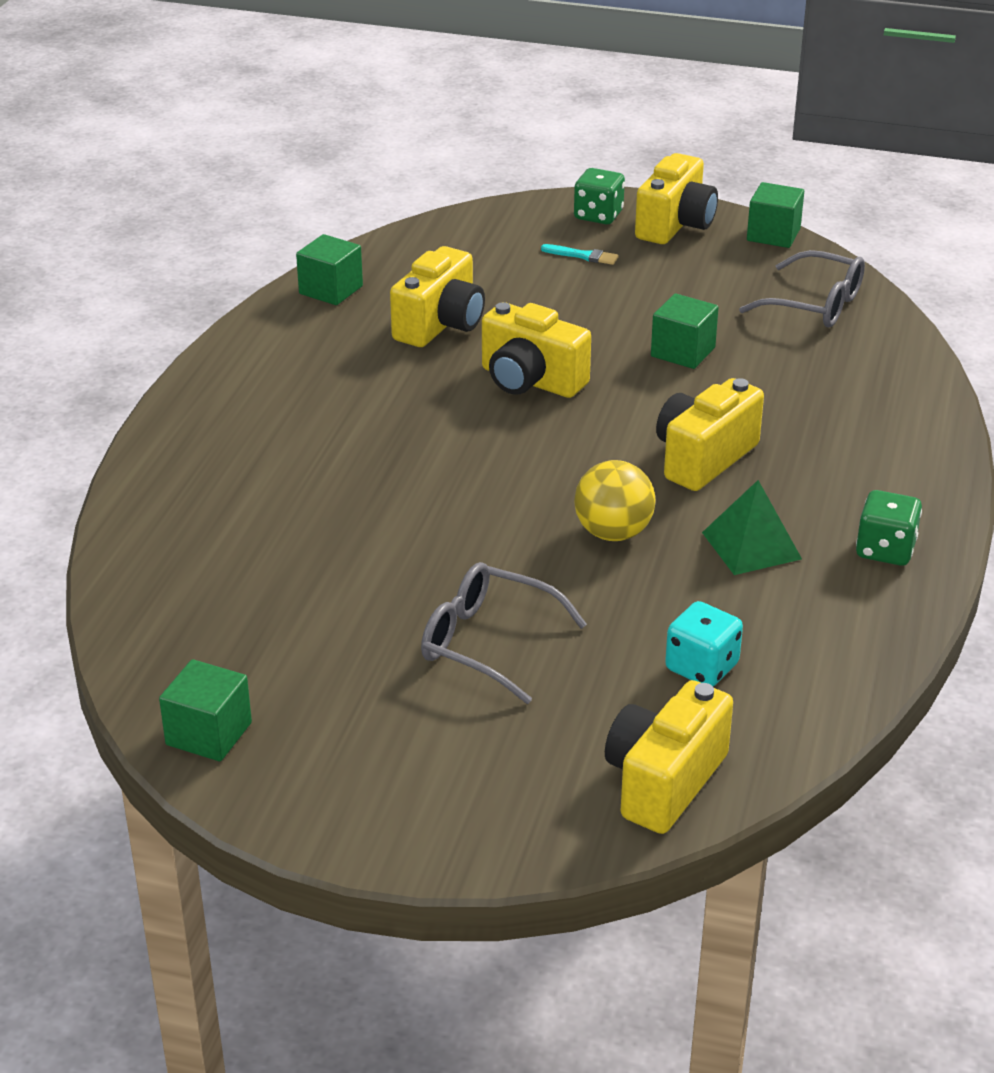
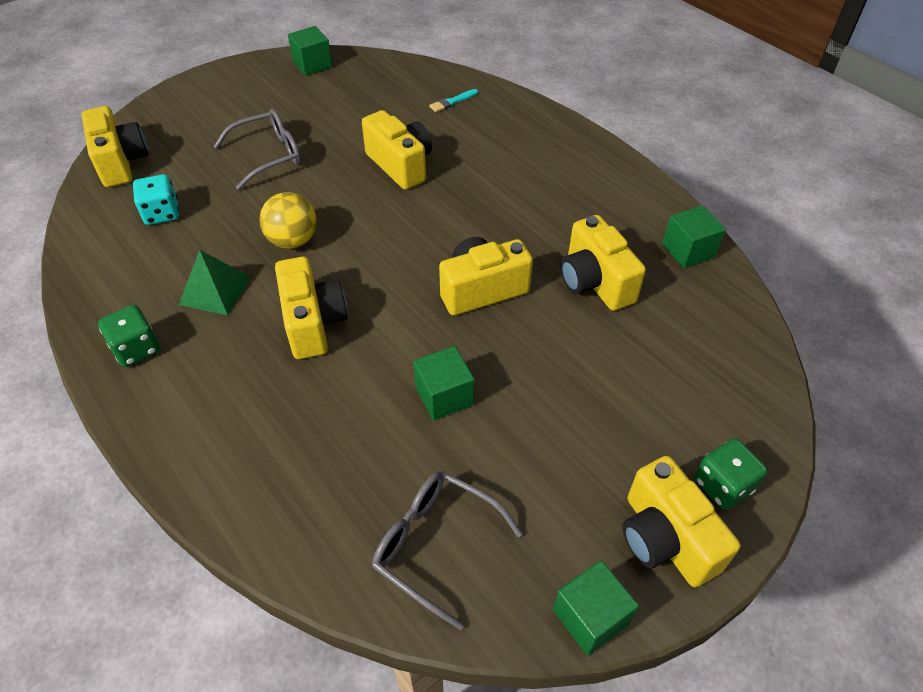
camera: 125 degrees right, 15 degrees up
(384, 519) = (400, 165): none -> yellow camera
(582, 256) = (647, 425): turquoise brush -> turquoise brush (452, 102)
(814, 304) = (436, 546): grey glasses -> grey glasses turned 60 degrees clockwise

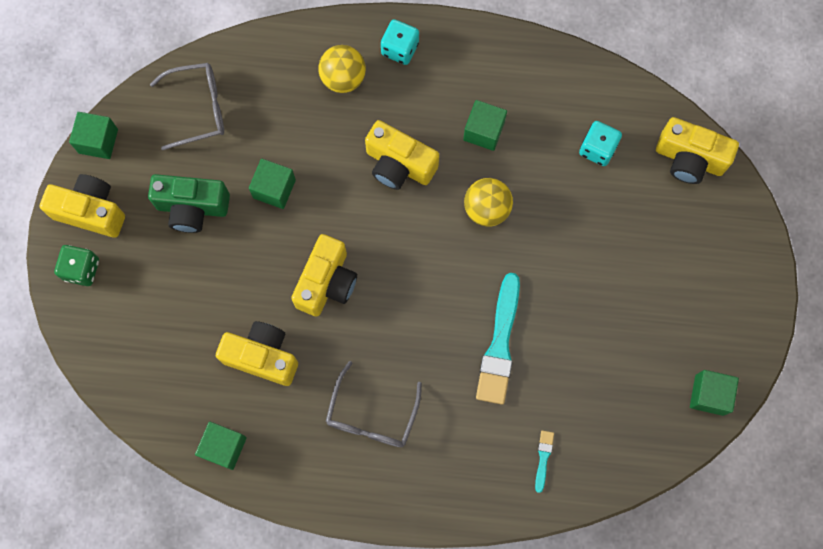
camera: 135 degrees right, 25 degrees up
(137, 349) = (473, 60): green dice -> none
(176, 416) = (400, 49): none -> turquoise dice
(215, 290) = (483, 131): green pyramid -> green cube
(259, 438) = (343, 78): none -> yellow ball
(268, 156) = (602, 262): grey glasses -> grey glasses (372, 414)
(400, 165) = (500, 344): yellow camera -> turquoise brush
(544, 446) = (192, 208): none -> green camera

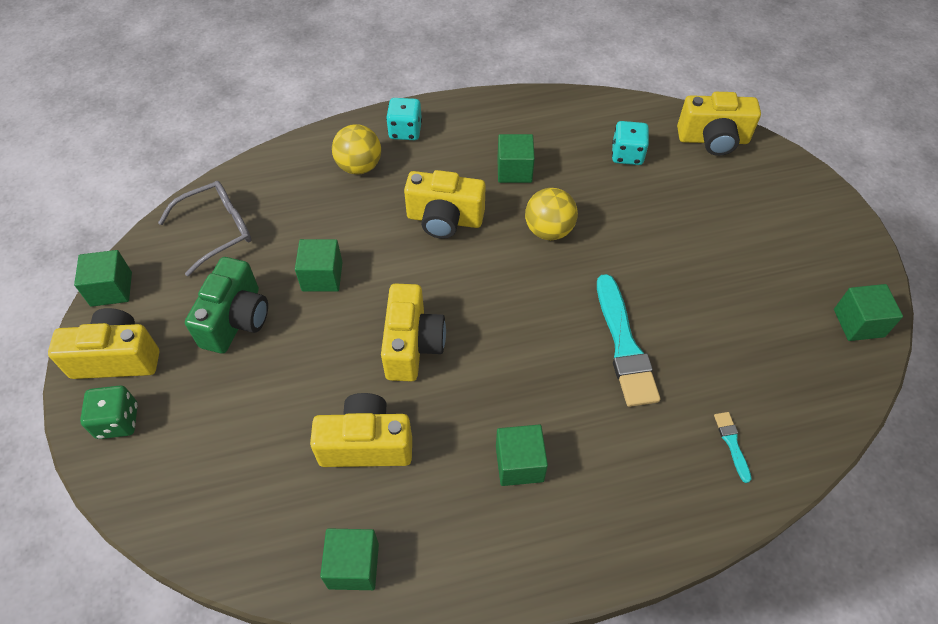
camera: 20 degrees left, 20 degrees down
(192, 208) = (236, 320): green camera -> green camera turned 60 degrees counterclockwise
(372, 414) = (519, 463): grey glasses -> green cube

